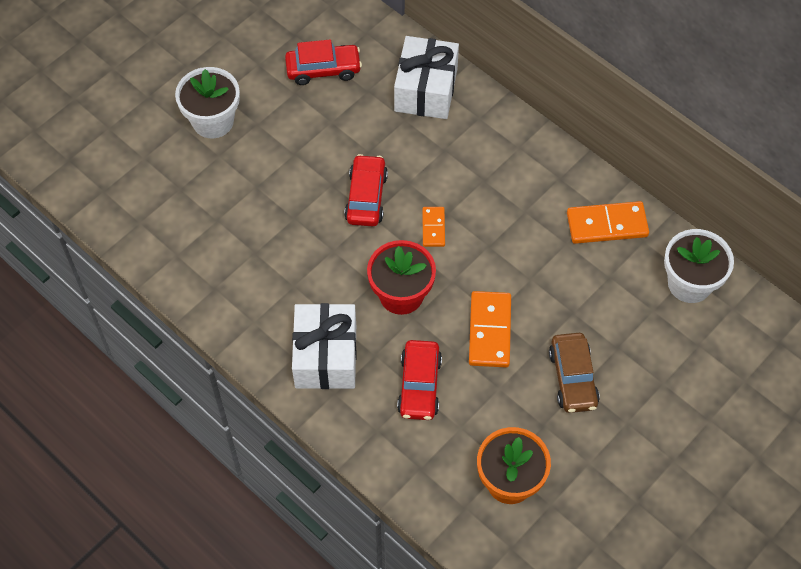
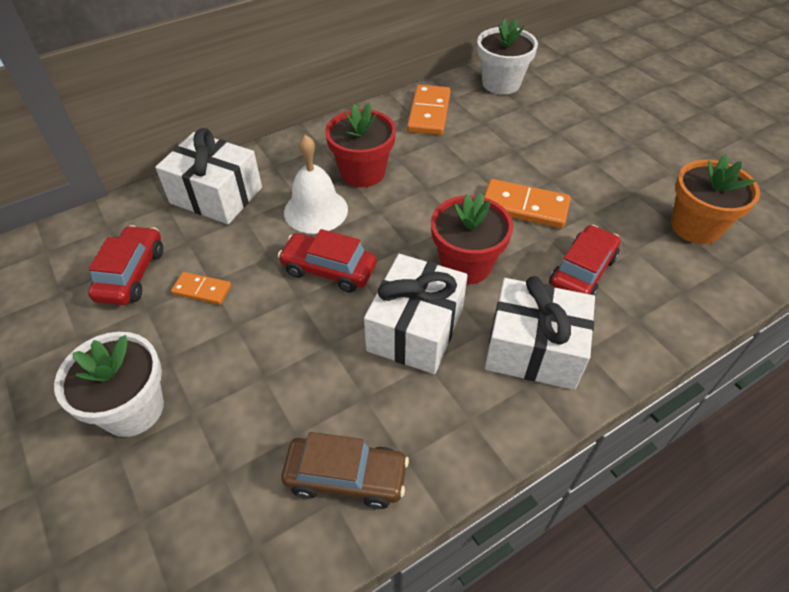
camera: 75 degrees left, 10 degrees down
(323, 271) = (415, 329): none -> white gift
(419, 385) = (582, 272): red car -> red car turned 75 degrees counterclockwise
(431, 168) = (316, 210): none -> white bell
(433, 228) = (390, 223): orange domino -> orange domino (202, 290)
(493, 190) = (362, 172): none -> red flower pot
(573, 378) = (584, 164): brown car -> brown car (346, 477)

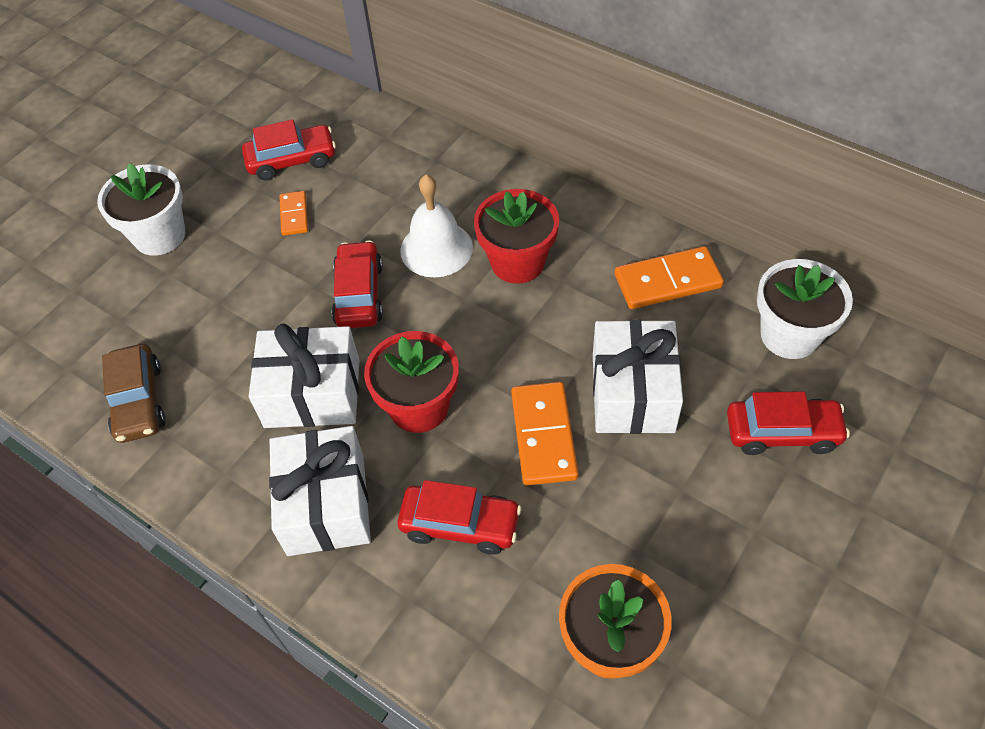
camera: 70 degrees right, 5 degrees up
(216, 195) = (417, 164): white gift -> white gift (632, 393)
(569, 110) = (782, 432): none -> red car

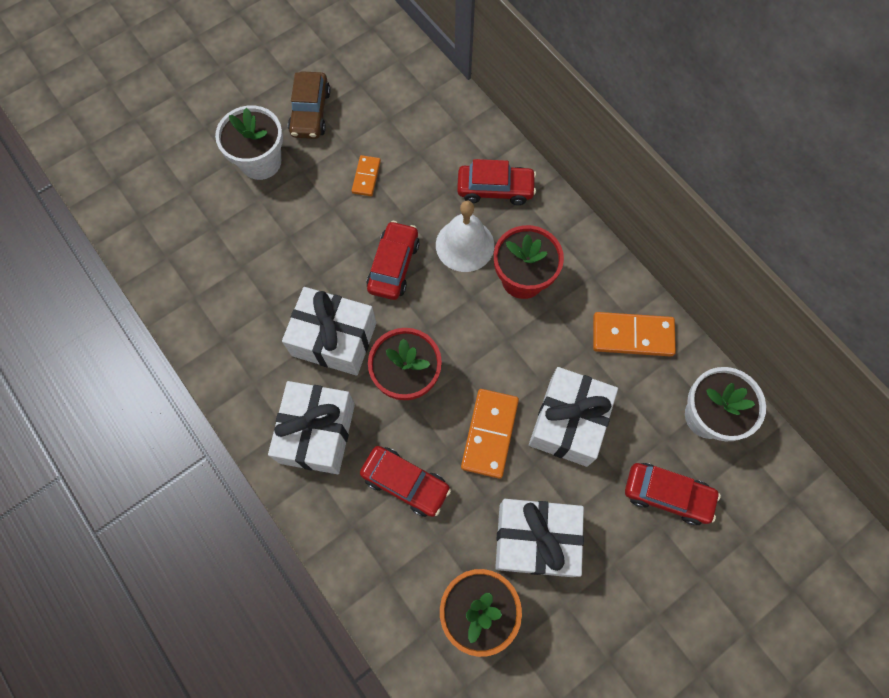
camera: 15 degrees right, 15 degrees up
(139, 401) = (209, 302): brown car -> brown car (310, 112)
(292, 160) = (379, 124): red car -> red car (495, 189)
(648, 535) = (535, 540): none -> white gift

